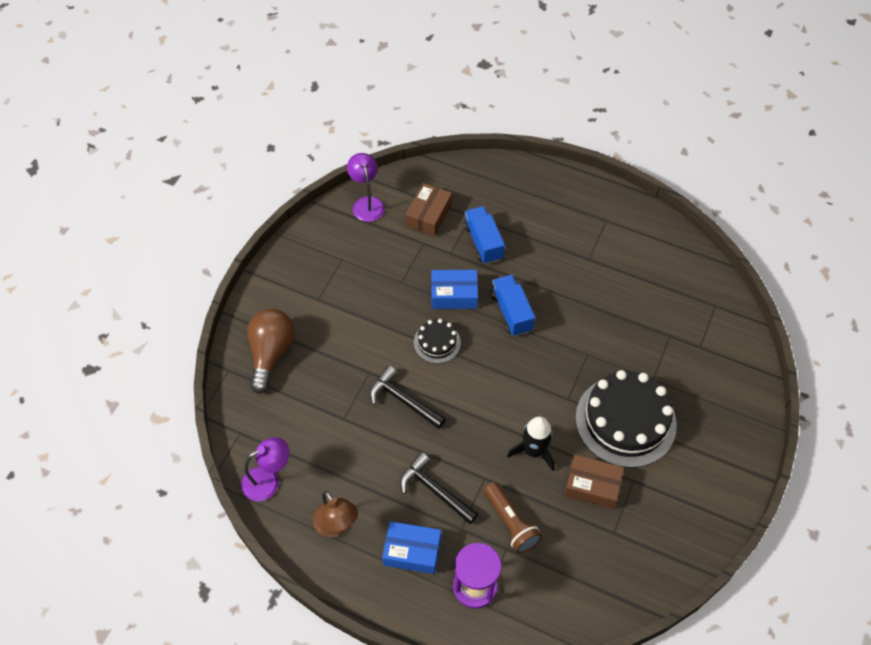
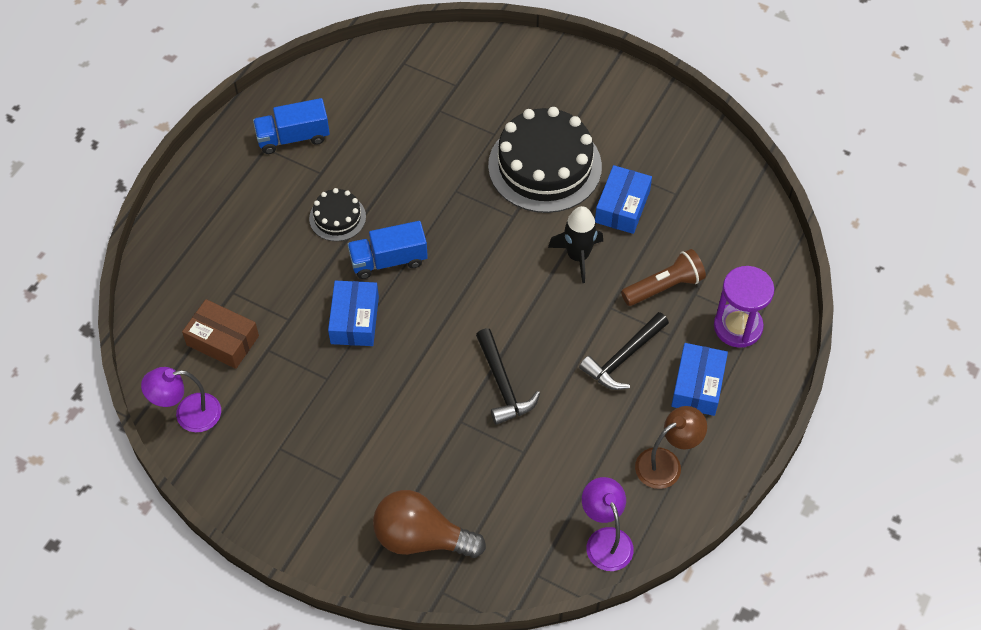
camera: 85 degrees left, 0 degrees up
(403, 400) = (503, 385): black hammer -> black hammer turned 60 degrees counterclockwise
(437, 342) = (424, 343): black cake -> black cake (337, 217)
(483, 242) = (278, 281): blue truck -> blue truck (293, 137)
(592, 486) = (622, 207): brown box -> blue box

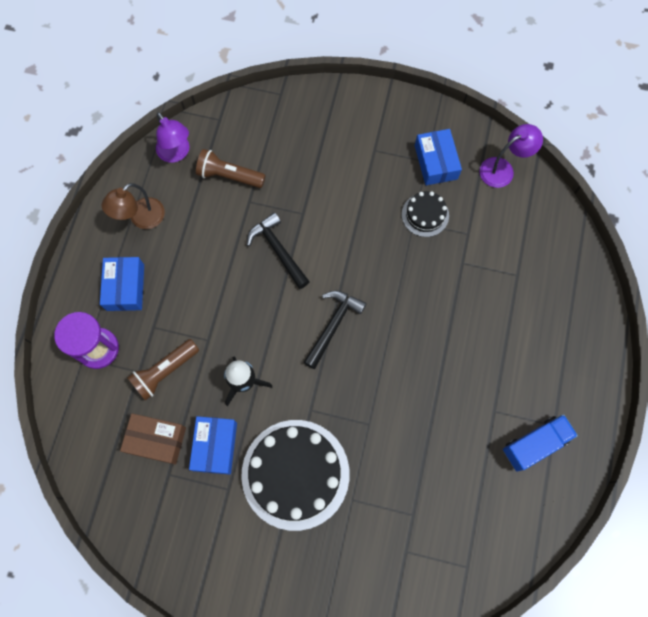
camera: 165 degrees right, 15 degrees up
(222, 340) = (505, 232): brown box -> brown box (156, 440)
(337, 217) = (461, 368): black cake -> black cake (425, 215)
(354, 320) = (410, 275): blue box -> blue box (436, 162)
(388, 260) = (403, 337): blue truck -> none
(421, 538) = (304, 124): brown light bulb -> none
(541, 491) = (229, 176): none -> brown flashlight
(623, 358) = (188, 296): black hammer -> black hammer (333, 325)

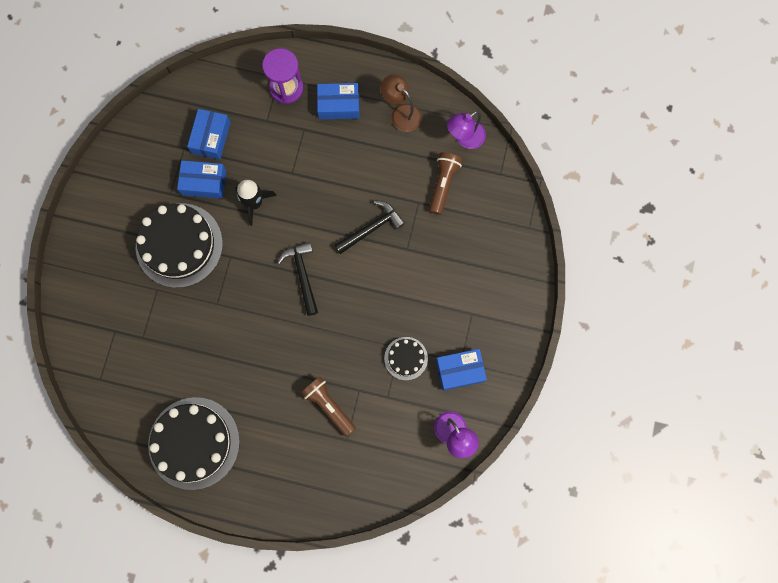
camera: 90 degrees right, 5 degrees up
(156, 440) = (211, 137): brown box -> blue box
(165, 372) = (266, 141): brown flashlight -> brown flashlight (328, 406)
(333, 325) = (302, 275): black hammer -> black hammer turned 135 degrees counterclockwise
(535, 444) = (194, 443): blue truck -> black cake

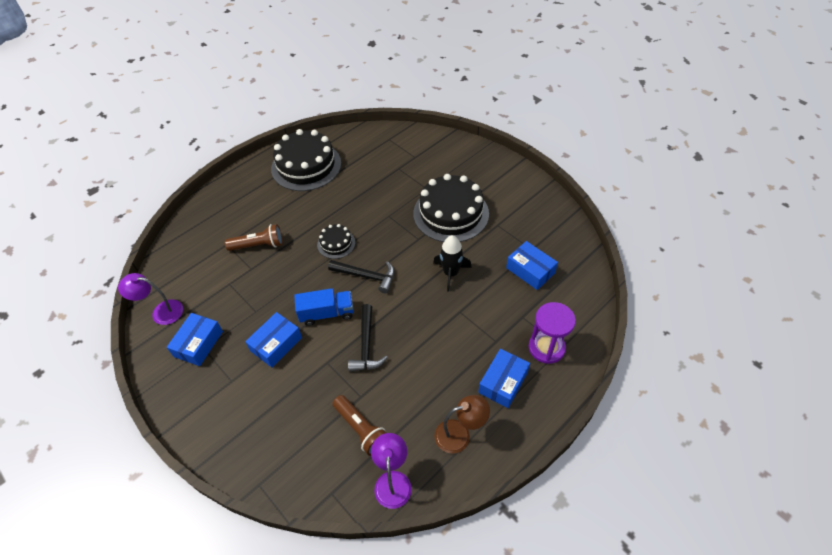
camera: 125 degrees right, 25 degrees down
(204, 182) = (492, 249): blue box -> blue box (276, 344)
(362, 282) = (327, 313): none -> blue truck
(406, 358) = (243, 311): black cake -> black cake (336, 243)

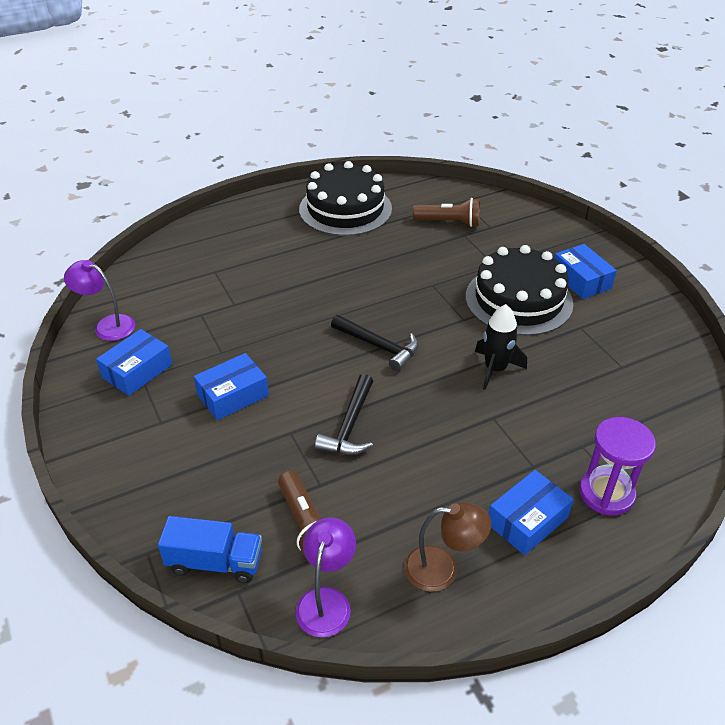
camera: 15 degrees right, 10 degrees down
(258, 245) = (253, 281): brown flashlight -> brown flashlight (449, 222)
(327, 313) = (311, 376): blue truck -> blue truck (215, 562)
(336, 243) = (352, 301): black cake -> none
(530, 270) = (611, 392): blue box -> blue box (581, 280)

